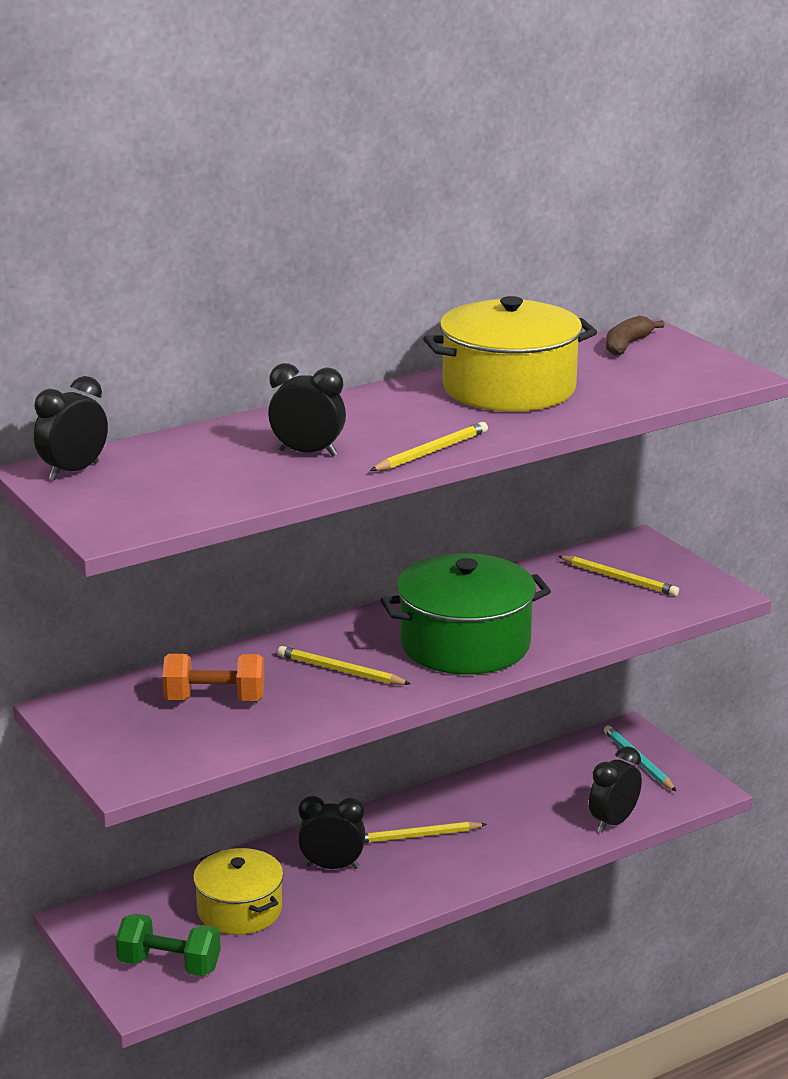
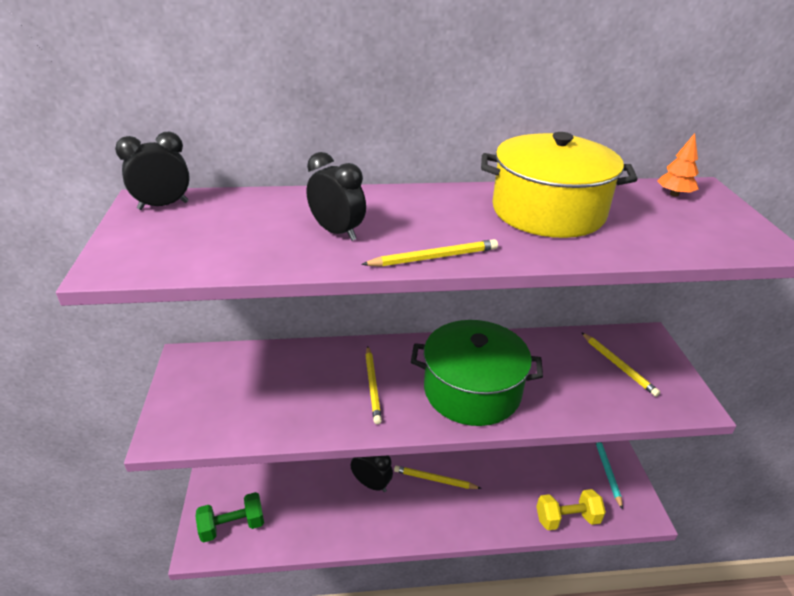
camera: 25 degrees right, 10 degrees up
(169, 965) = (232, 526): green dumbbell -> green dumbbell turned 60 degrees counterclockwise
(215, 700) = (275, 383): orange dumbbell -> none
(239, 910) = (299, 497): yellow pot -> none
(341, 671) = (372, 386): yellow pencil -> yellow pencil turned 150 degrees counterclockwise
(613, 822) = (567, 519): black clock -> yellow dumbbell
(627, 345) = (674, 194): brown banana -> orange tree

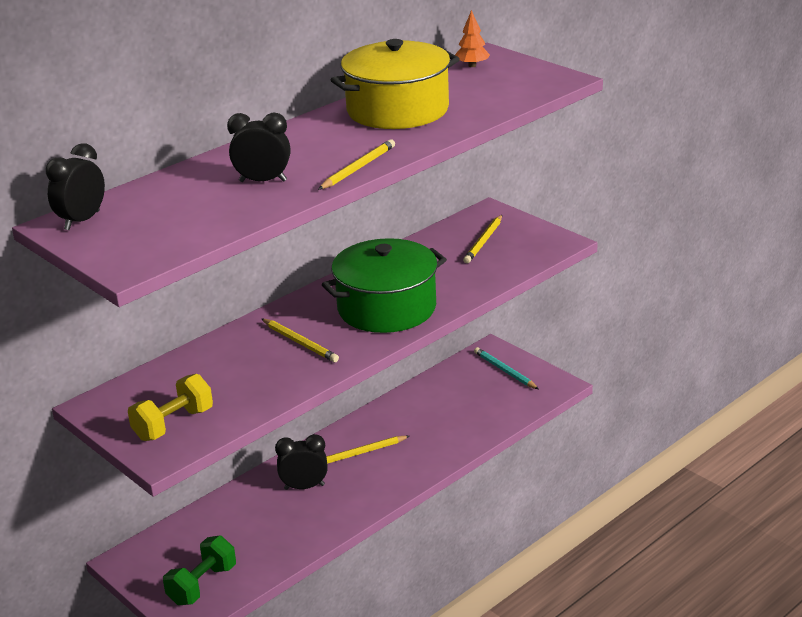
camera: 35 degrees left, 5 degrees down
(567, 519) = (500, 419): yellow dumbbell -> yellow dumbbell (173, 424)
(618, 365) = (483, 241): yellow pencil -> yellow pencil turned 90 degrees clockwise

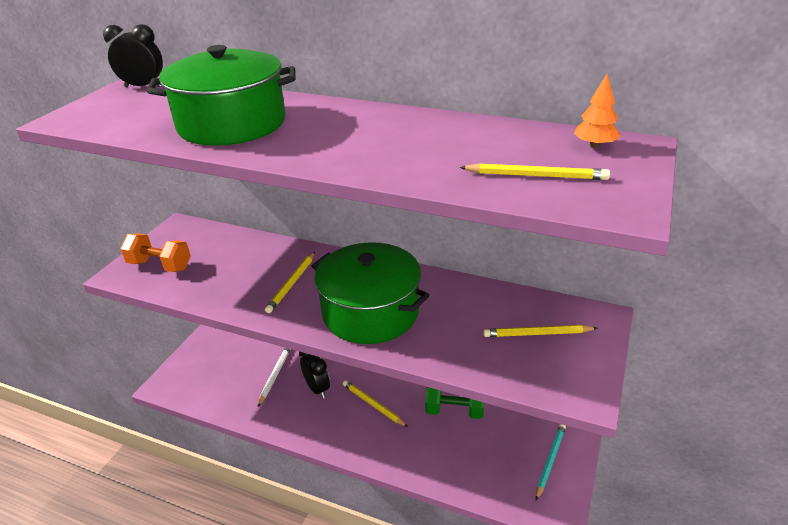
camera: 65 degrees right, 5 degrees up
(173, 424) = (160, 265): yellow dumbbell -> orange dumbbell
(202, 585) = (193, 380): green dumbbell -> green dumbbell (454, 410)
(255, 515) = (275, 375): none -> white pencil
(263, 181) = (232, 124): black clock -> green pot
(358, 168) = (276, 155): yellow pencil -> yellow pencil (536, 176)
(397, 110) = (432, 138): yellow pot -> none

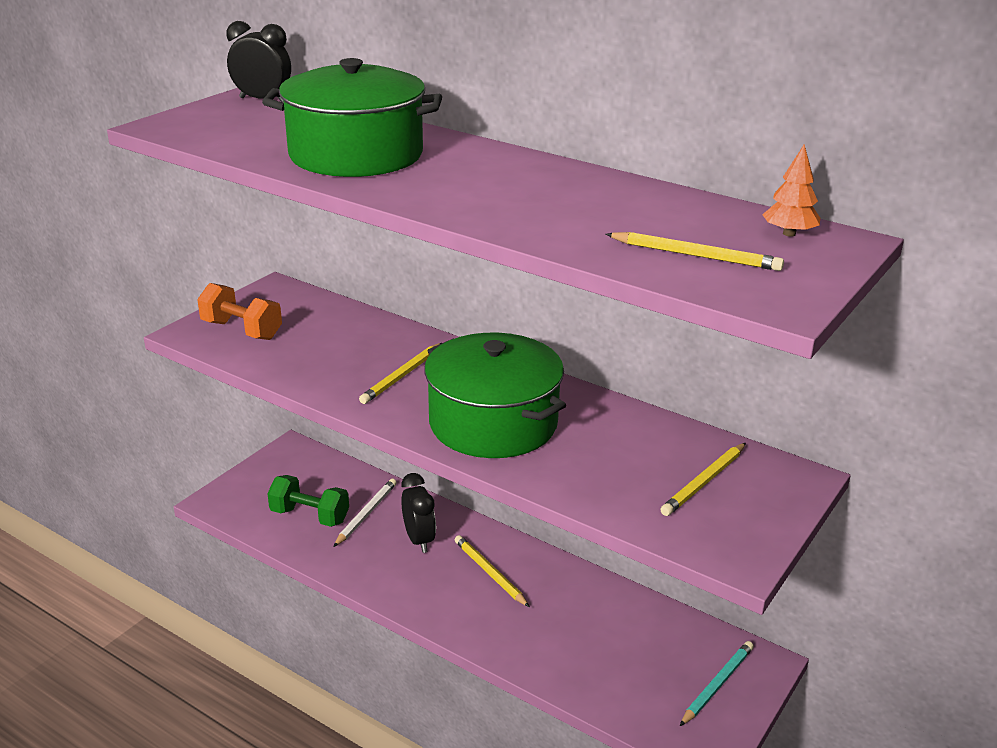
camera: 10 degrees right, 5 degrees down
(454, 410) = (600, 600): green dumbbell -> green dumbbell (310, 516)
(537, 333) = (704, 482): yellow pencil -> yellow pencil turned 60 degrees counterclockwise

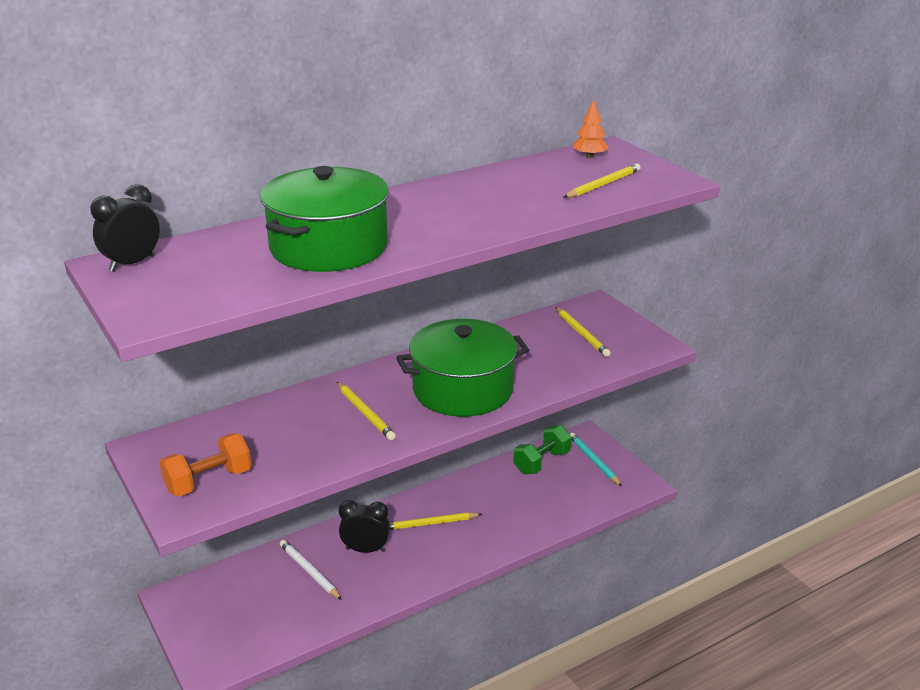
camera: 65 degrees left, 0 degrees up
(310, 516) = (284, 607): green dumbbell -> green dumbbell (541, 462)

